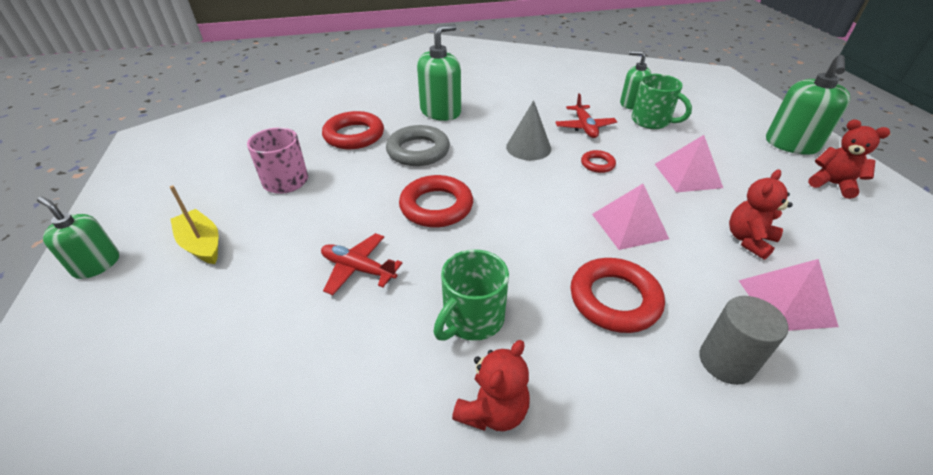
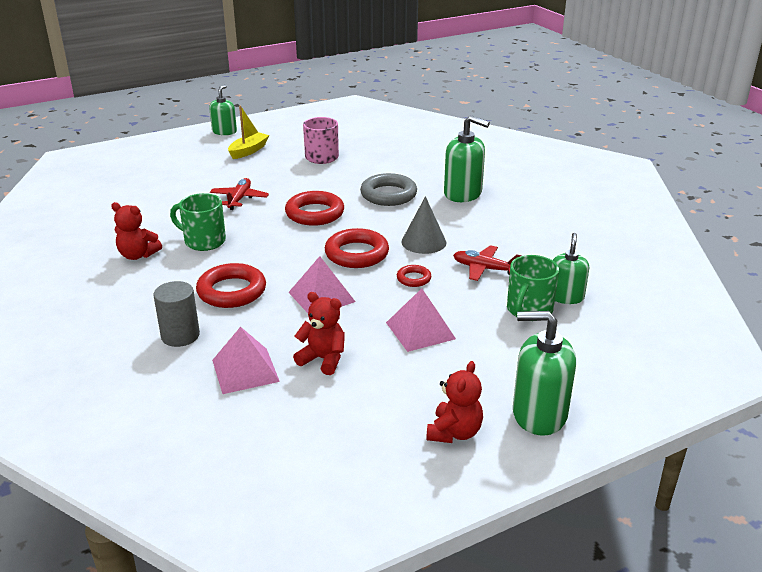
camera: 75 degrees right, 10 degrees down
(354, 135) = (397, 166): red ring -> red ring (356, 254)
(584, 127) = (484, 269): red plane -> red plane turned 45 degrees clockwise

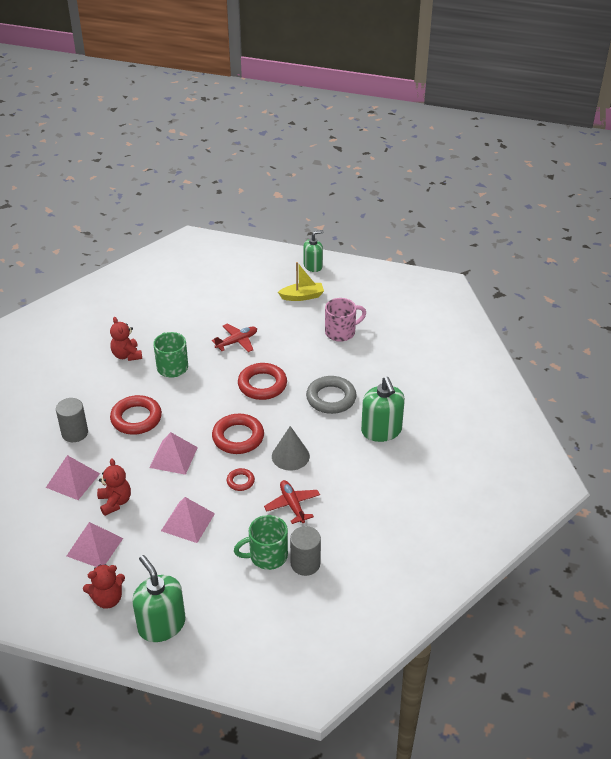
camera: 45 degrees right, 10 degrees up
(366, 404) = (95, 547): none -> pink pyramid
(565, 296) = (305, 564): green soap dispenser -> grey cylinder

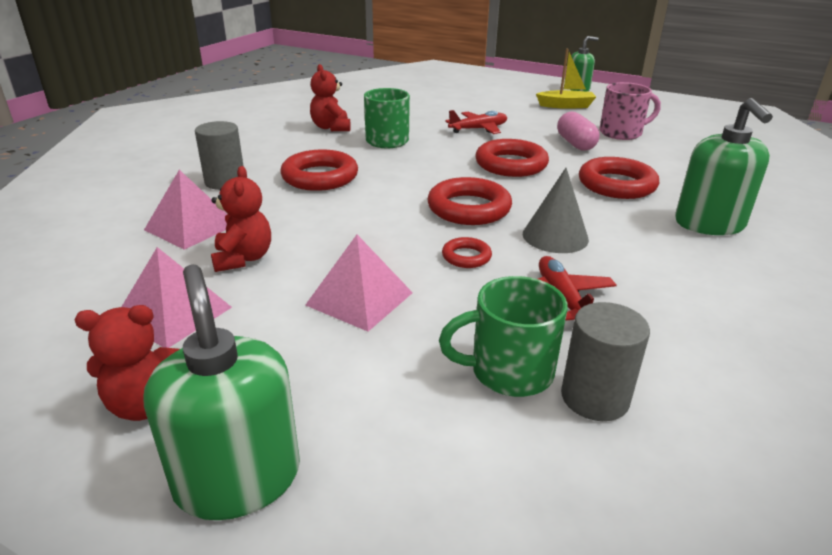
camera: 10 degrees right, 10 degrees down
(173, 457) = (360, 219): pink pyramid -> none
(307, 352) = (575, 144): none -> pink capsule
(331, 398) = (616, 185): grey ring -> red ring

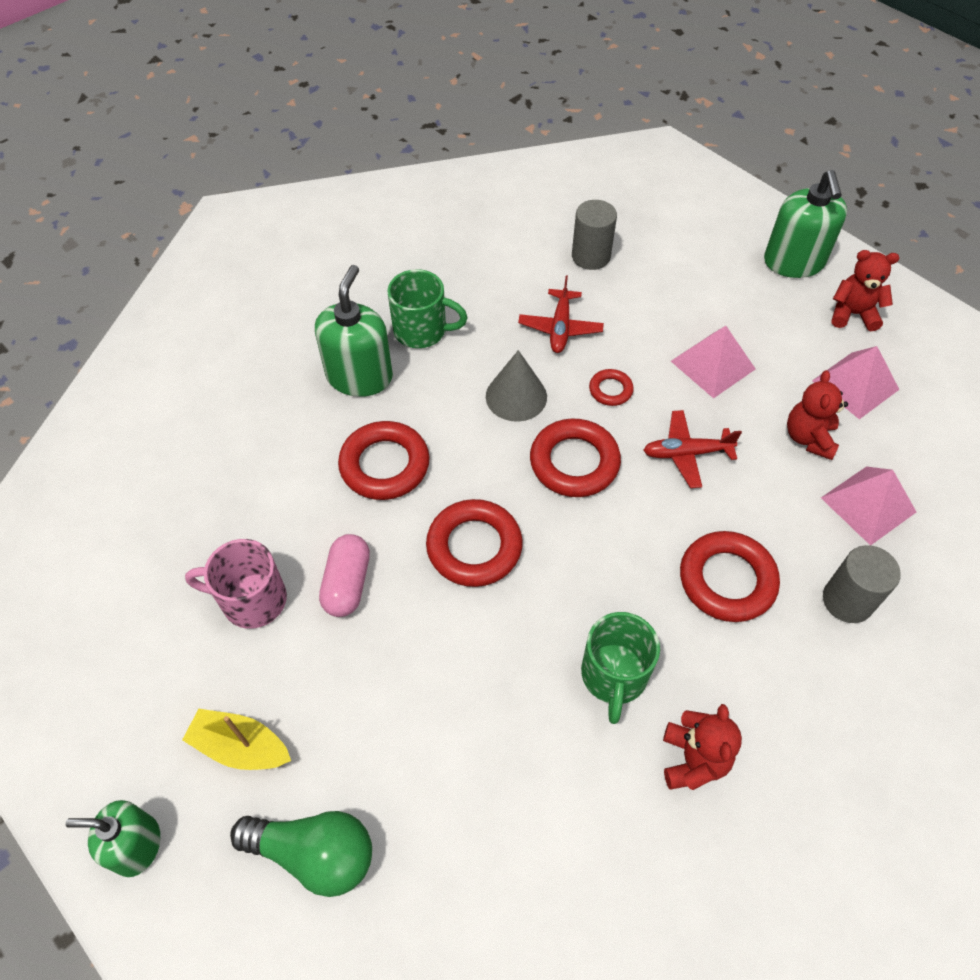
camera: 160 degrees left, 25 degrees up
(478, 129) = (455, 680): red plane -> red plane (686, 453)
(502, 95) = (315, 854): none -> green light bulb
(509, 372) = (631, 282): green mug -> green mug (422, 330)

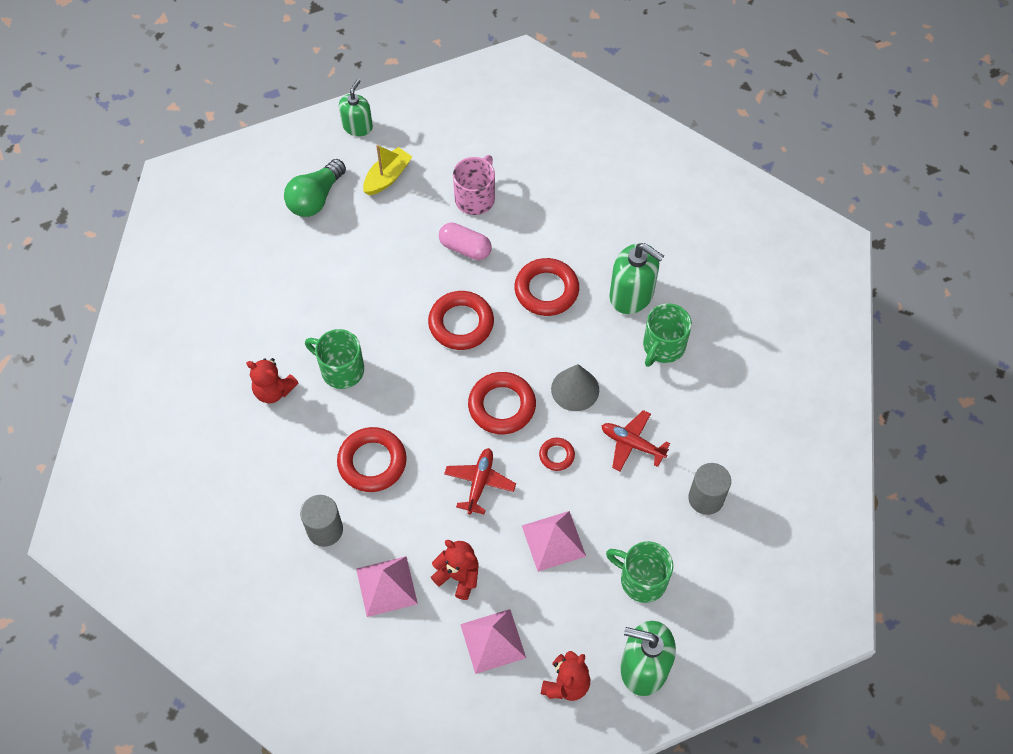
camera: 110 degrees right, 5 degrees up
(708, 284) = (641, 579): none -> green mug

